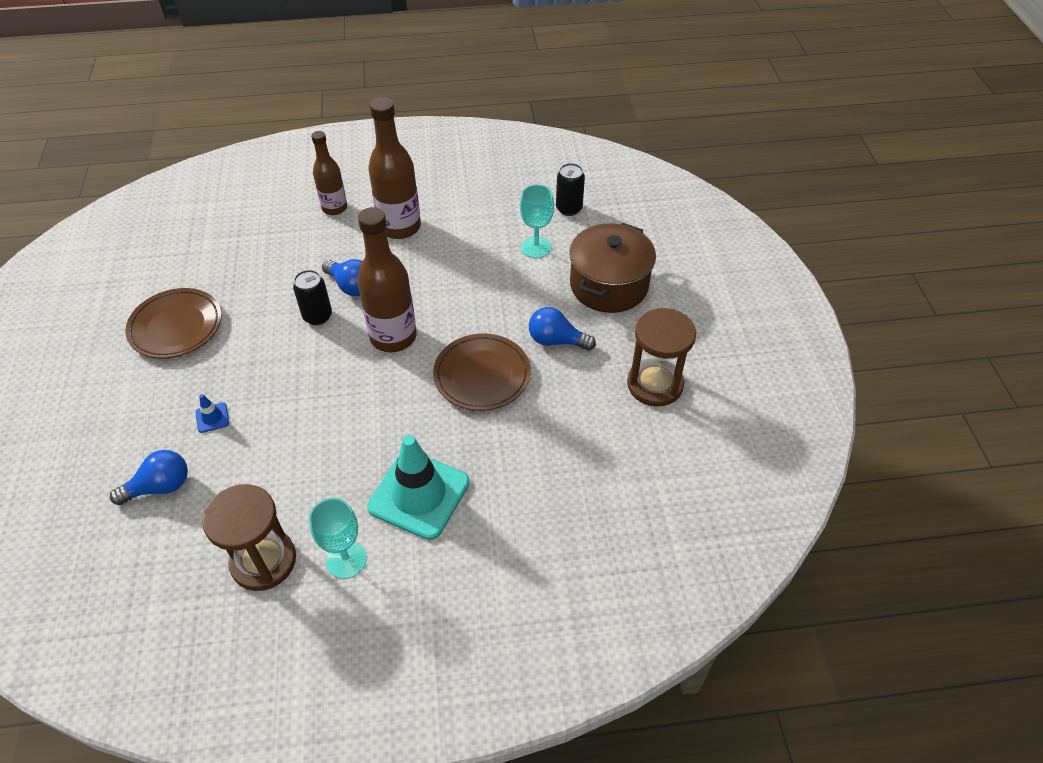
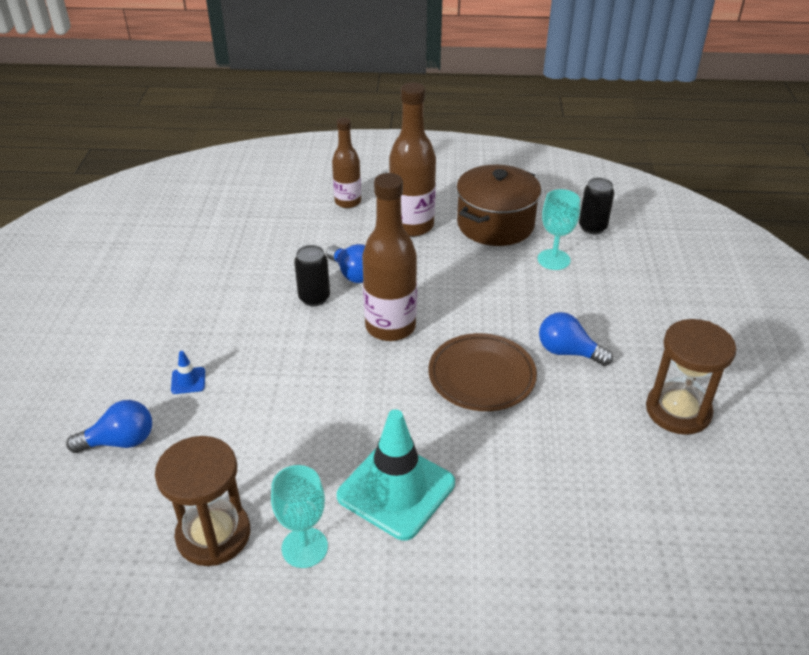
camera: 10 degrees right, 10 degrees down
(176, 327) = (170, 291): brown plate -> none
(609, 285) = (631, 304): brown pot -> brown pot (495, 224)

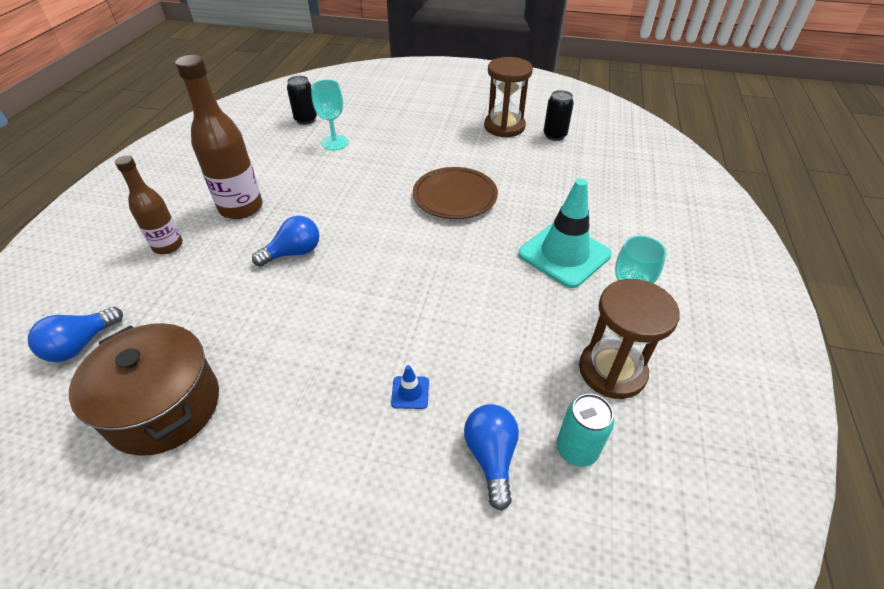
camera: 80 degrees left, 5 degrees up
(122, 502) = (576, 449): none -> turquoise can
(314, 298) = (317, 283): black can -> black can (554, 135)
(390, 327) = (380, 237): brown bottle -> none
(495, 224) = (271, 162): brown pot -> brown pot (164, 406)
(568, 352) = (440, 155): blue light bulb -> blue light bulb (81, 345)

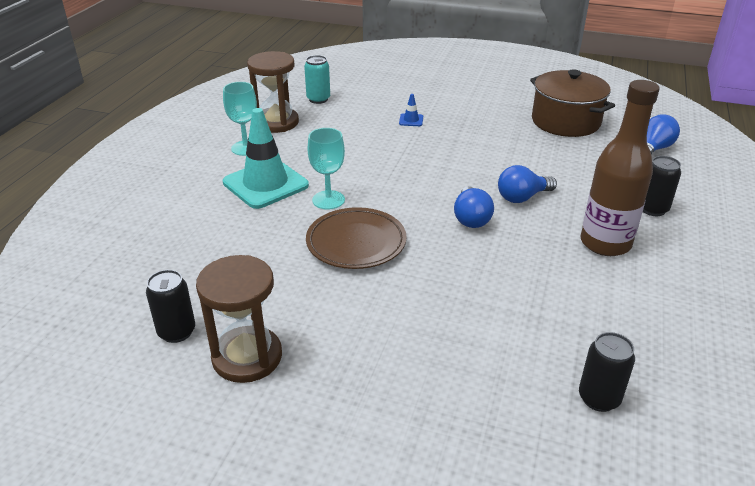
camera: 175 degrees left, 10 degrees down
(168, 246) = (653, 209): brown bottle -> black can
(334, 143) = (527, 338): turquoise goblet -> turquoise goblet (328, 200)
(491, 457) = (366, 99): blue light bulb -> blue light bulb (471, 218)

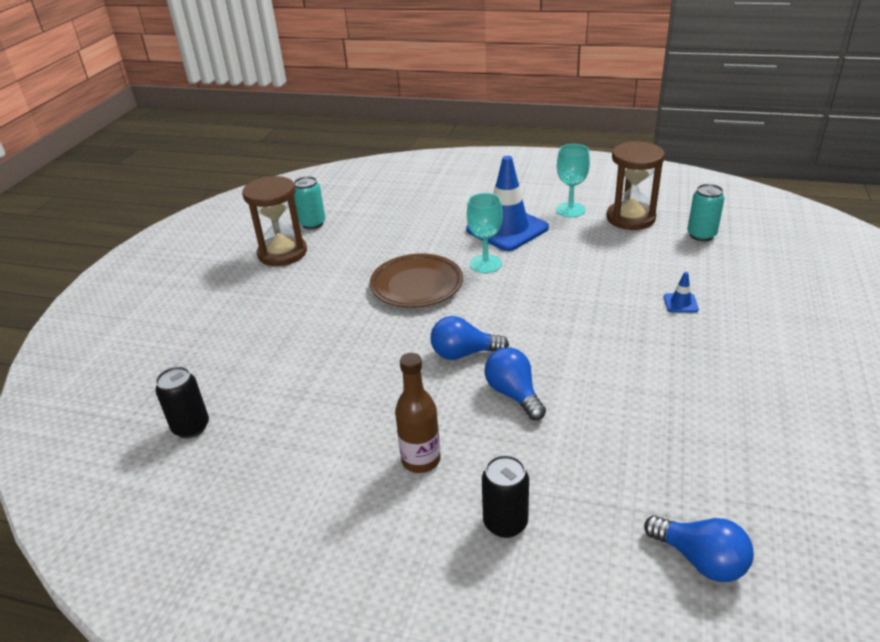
camera: 90 degrees right, 0 degrees up
(177, 332) = (313, 224): black can -> turquoise can
(265, 184) = (507, 229): turquoise traffic cone -> blue traffic cone
(565, 122) = (753, 452): brown pot -> none
(605, 243) = (421, 460): brown bottle -> brown bottle, size x0.63

